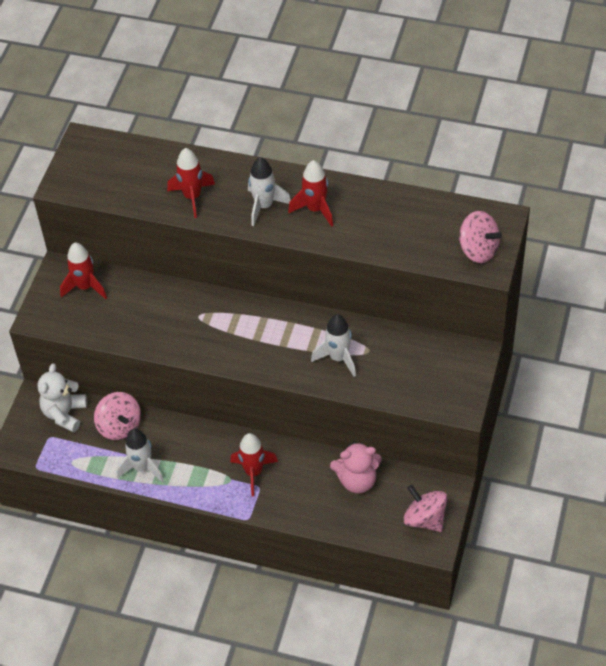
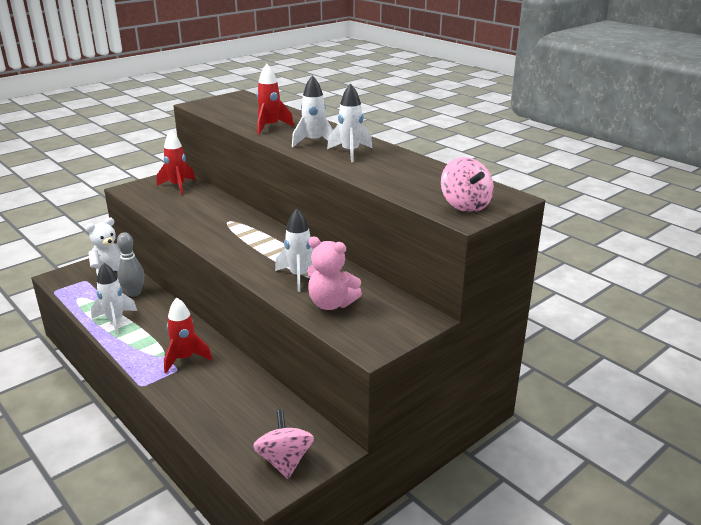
camera: 30 degrees right, 25 degrees down
(119, 426) = (134, 293): pink spinning top -> grey bowling pin
(315, 209) = (350, 152): red rocket -> white rocket
(357, 480) = (258, 402): pink teddy bear -> pink teddy bear (331, 304)

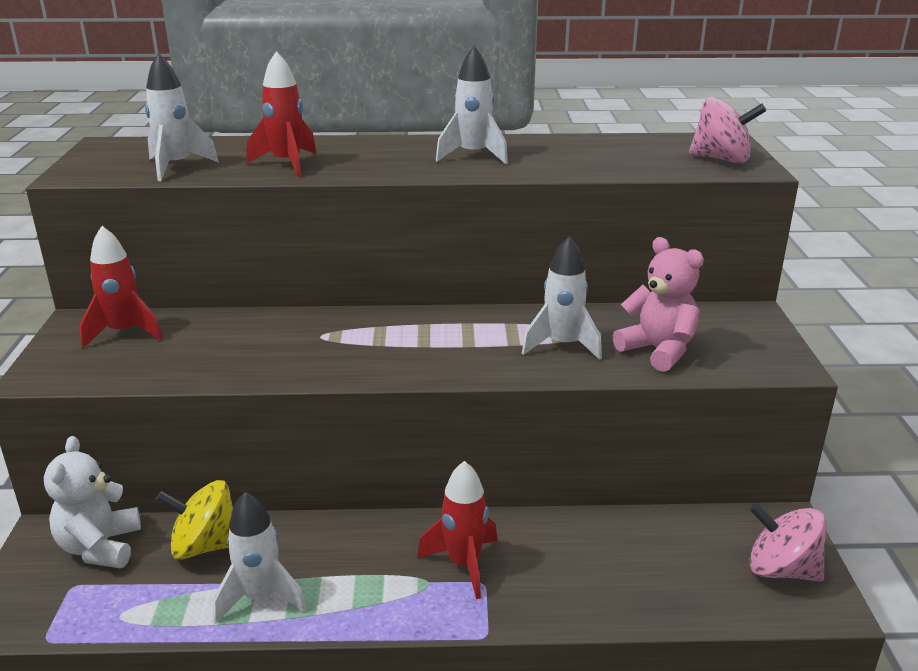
camera: 50 degrees left, 0 degrees up
(134, 293) = (205, 546): grey bowling pin -> yellow spinning top
(314, 142) = (398, 160): white rocket -> white rocket (176, 167)
(331, 304) = (658, 351): pink teddy bear -> pink teddy bear turned 105 degrees counterclockwise

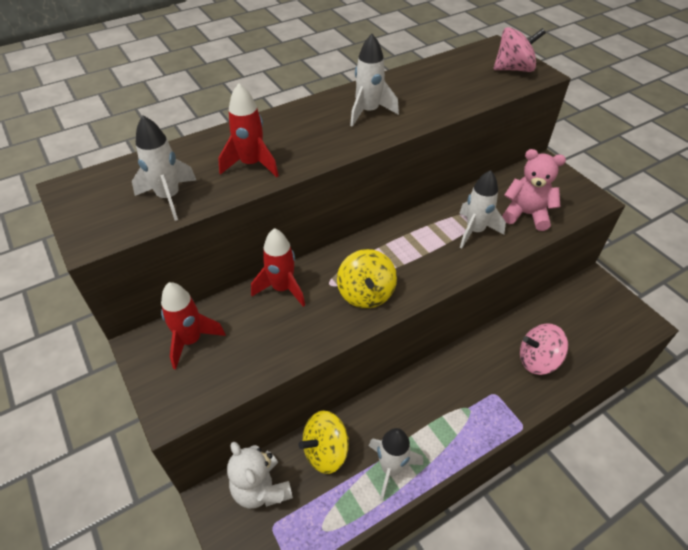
camera: 30 degrees left, 20 degrees up
(350, 356) = (366, 294): none -> yellow spinning top
(464, 564) = (475, 386): red rocket -> red rocket (282, 288)
(781, 569) = (615, 312): pink spinning top -> pink spinning top (537, 360)

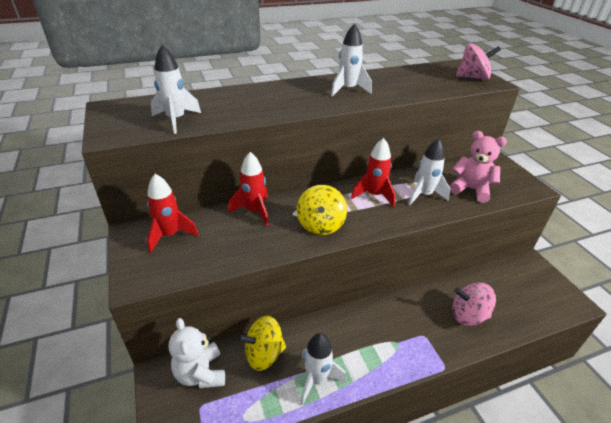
camera: 10 degrees right, 10 degrees down
(251, 164) = (246, 109): red rocket -> red rocket (374, 195)

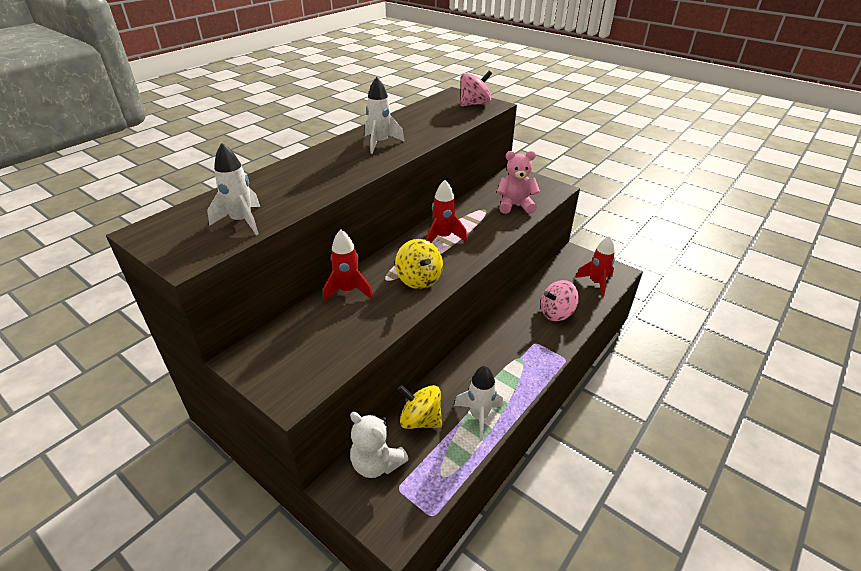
camera: 30 degrees left, 0 degrees up
(170, 235) = (284, 344): red rocket -> red rocket (596, 283)
(263, 354) = (420, 420): yellow spinning top -> yellow spinning top turned 75 degrees clockwise
(424, 195) = (483, 223): white rocket -> none

